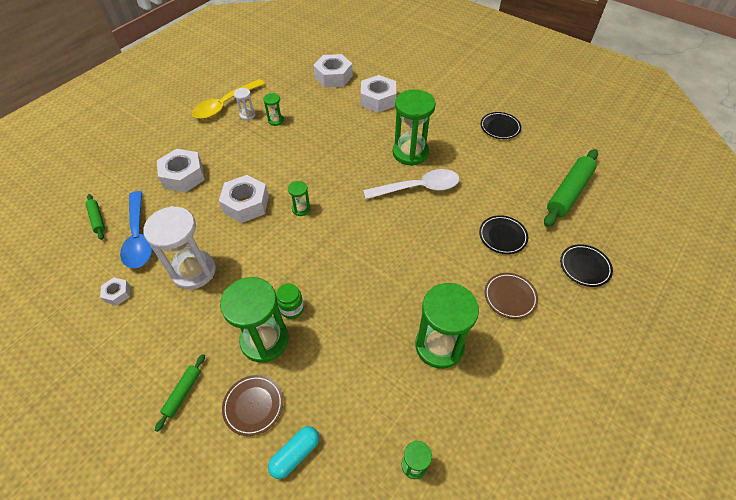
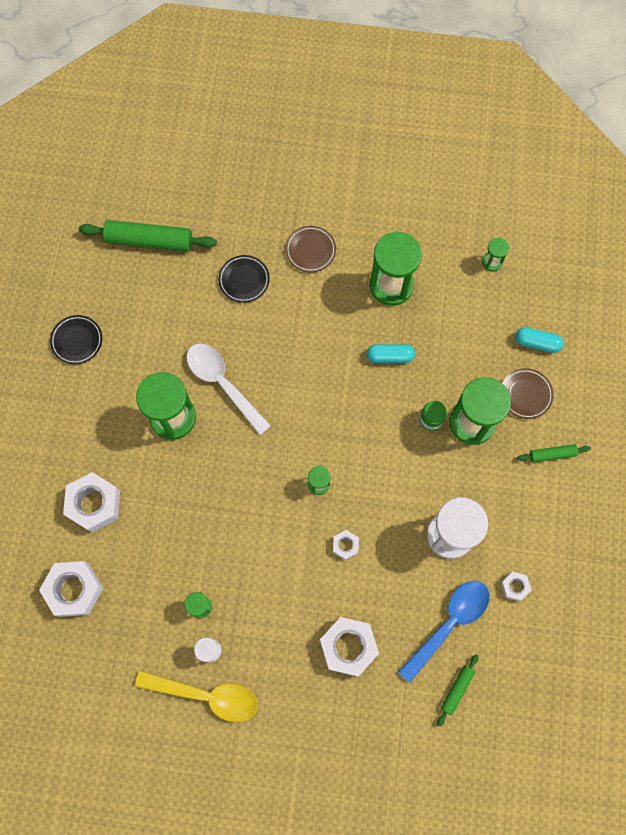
camera: 120 degrees left, 20 degrees up
(246, 204) = (345, 545): white nut -> white nut, size x0.50
(369, 307) = (390, 356): none -> turquoise capsule
(584, 267) = (241, 202): black plate -> none

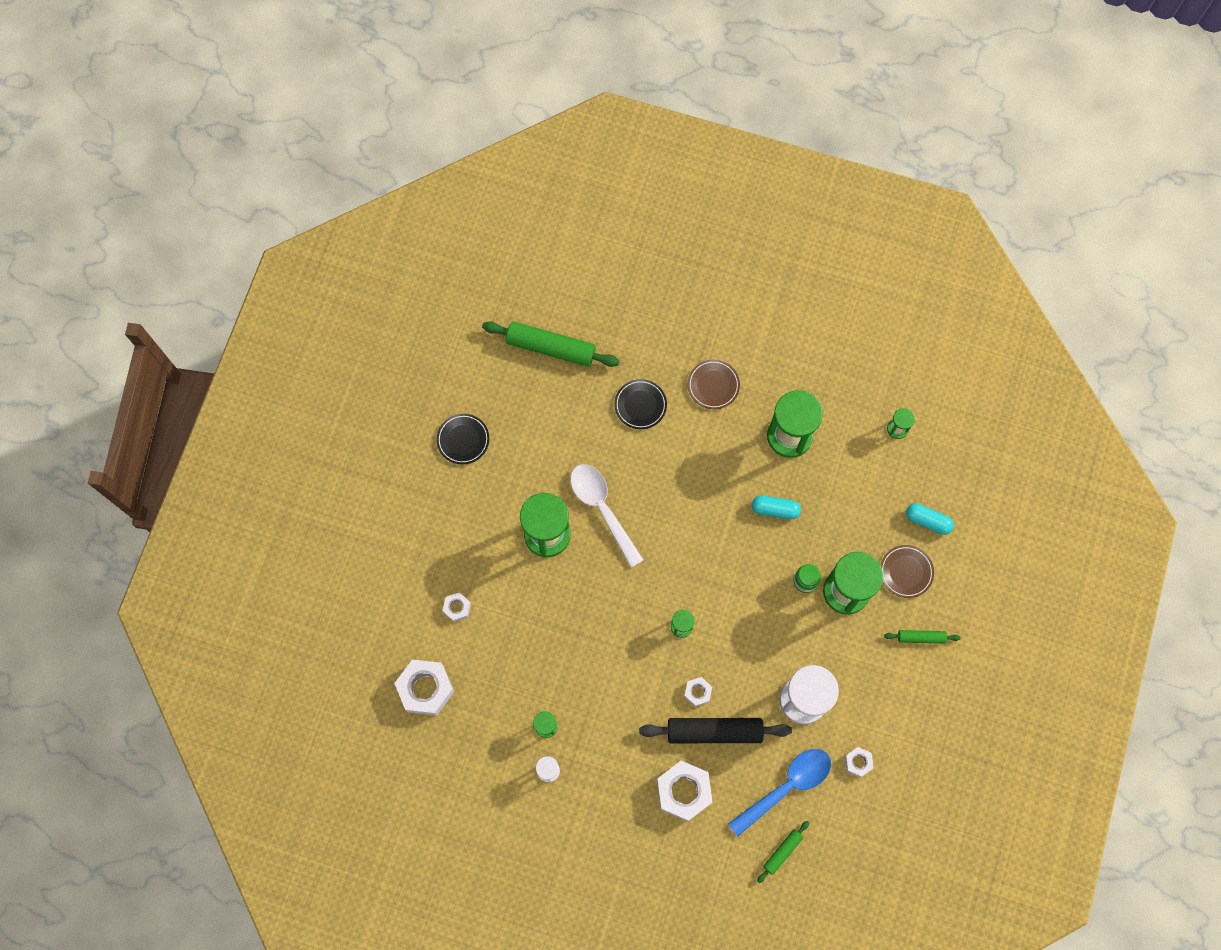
camera: 10 degrees right, 0 degrees up
(94, 504) = (457, 608): white nut -> white nut, size x0.50
(206, 695) = (538, 813): yellow spoon -> none
(368, 581) = (714, 731): none -> black rolling pin

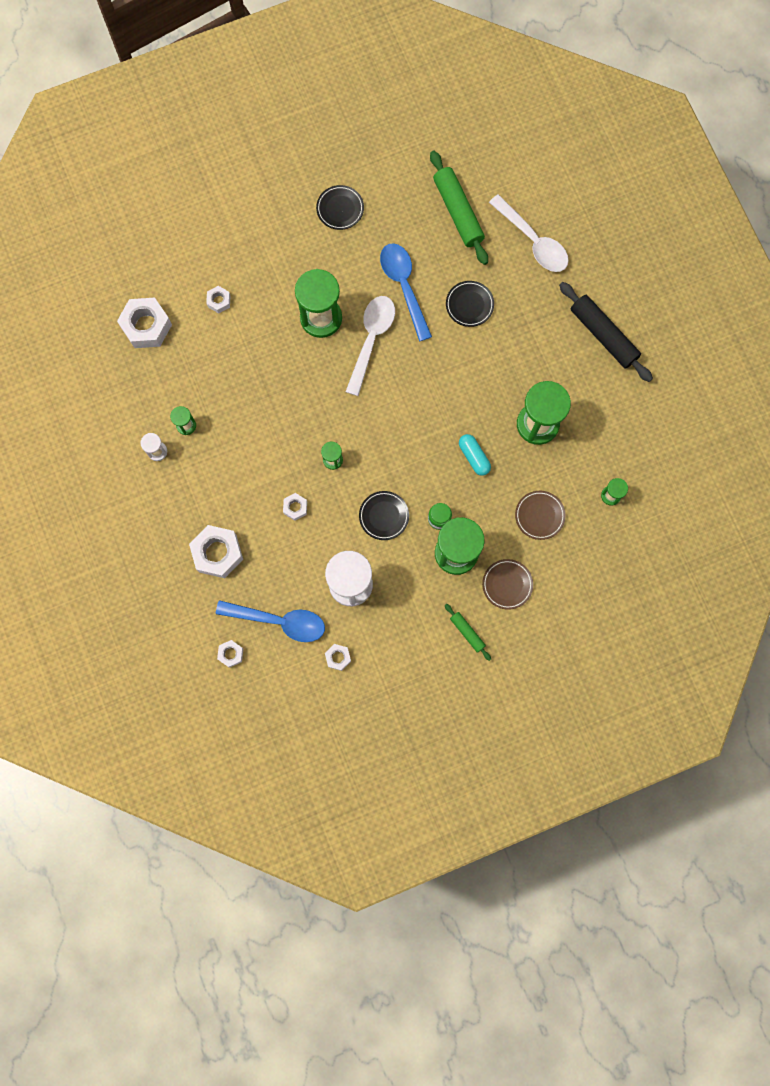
camera: 50 degrees right, 5 degrees up
(578, 444) = (404, 286): none -> blue spoon
(629, 310) = (533, 241): none -> white spoon
(713, 385) = (528, 342): brown plate -> brown plate (539, 515)
(714, 731) = (277, 541): black rolling pin -> black rolling pin (603, 335)
(766, 624) = (384, 516): none -> black plate
(782, 852) = (231, 654): green rolling pin -> white nut
(927, 521) = (559, 571): turquoise capsule -> none

